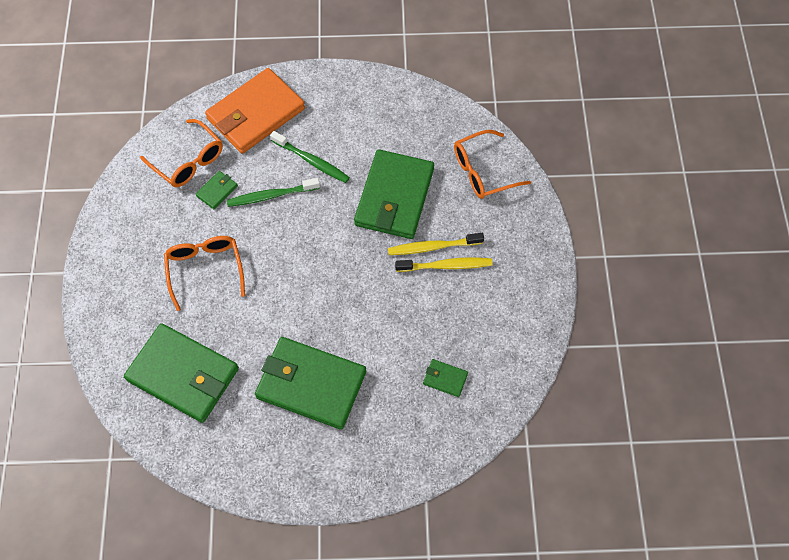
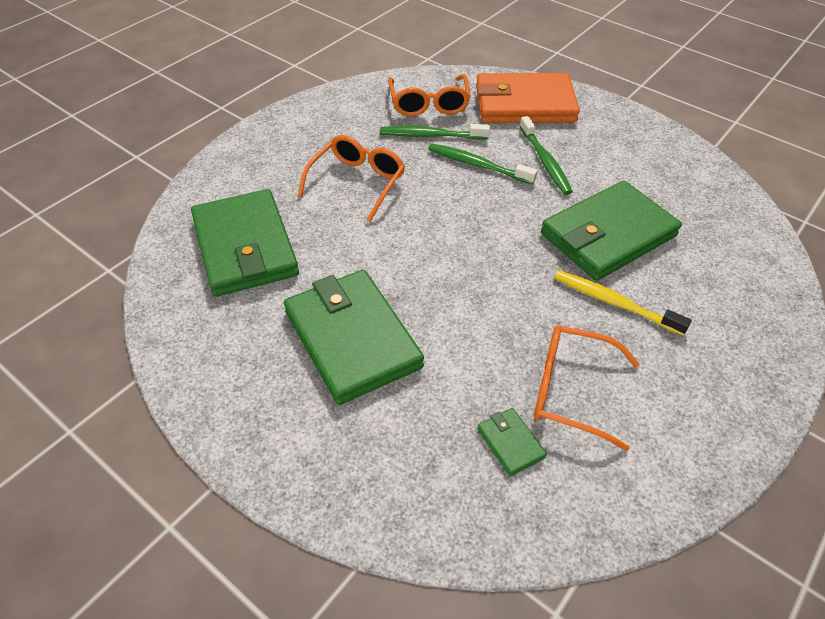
camera: 40 degrees right, 15 degrees down
(217, 191) = (431, 135): green wallet -> green toothbrush
(446, 266) = (615, 329): yellow toothbrush -> none
(483, 171) = (740, 271): orange glasses -> orange glasses (571, 391)

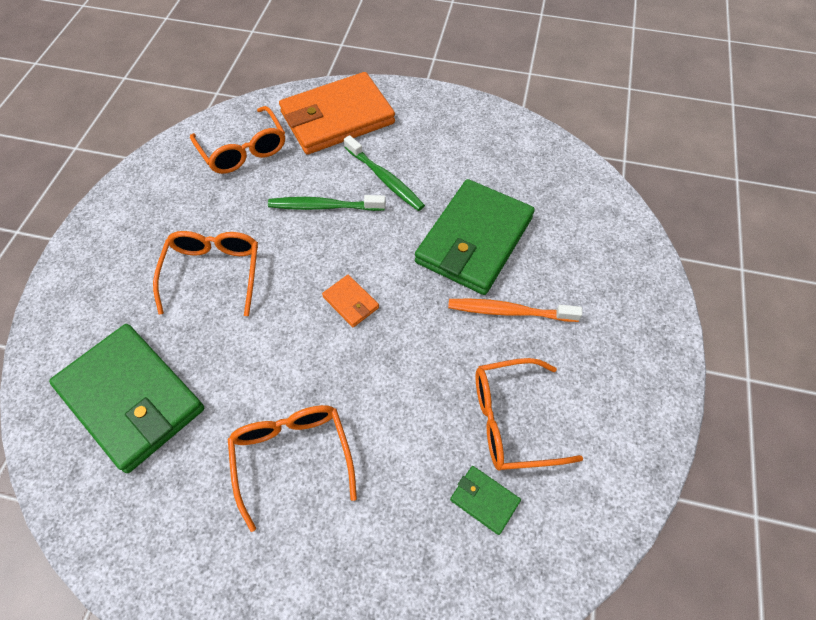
camera: 25 degrees left, 10 degrees up
(352, 339) = (292, 457): green wallet -> orange glasses
(431, 135) = (263, 188): green toothbrush -> none
(464, 243) = (351, 302): none -> orange wallet
(614, 303) = (509, 311): yellow toothbrush -> orange toothbrush

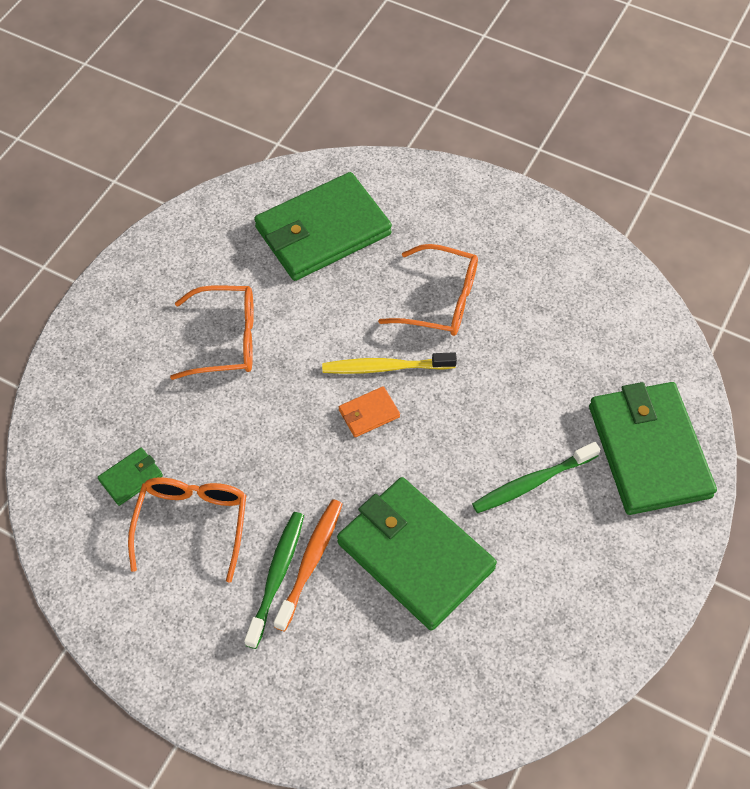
camera: 105 degrees right, 0 degrees up
(243, 150) = (611, 344): orange glasses -> none
(298, 300) = (385, 367): none -> yellow toothbrush
(324, 206) = (504, 411): green toothbrush -> green toothbrush (276, 576)
(337, 118) = (648, 451): orange wallet -> green wallet

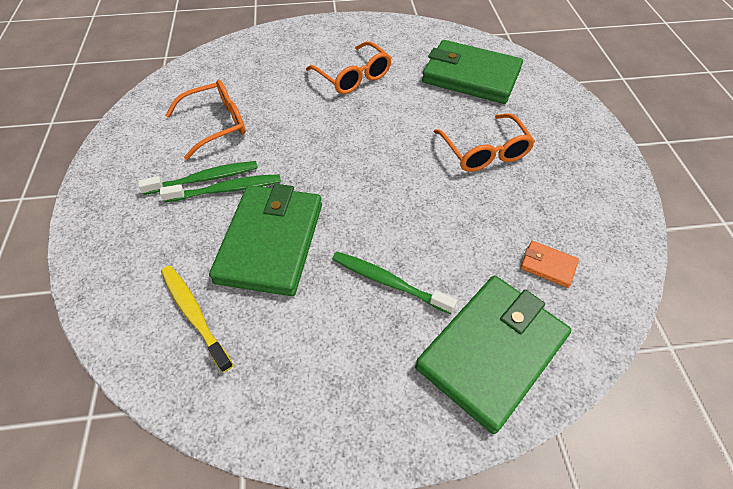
camera: 55 degrees right, 5 degrees down
(131, 478) = (229, 87): green wallet -> none
(310, 562) = (226, 189): orange toothbrush -> green toothbrush
(369, 413) = (362, 161): orange wallet -> orange wallet (547, 265)
(385, 367) = (404, 152): yellow toothbrush -> yellow toothbrush (194, 315)

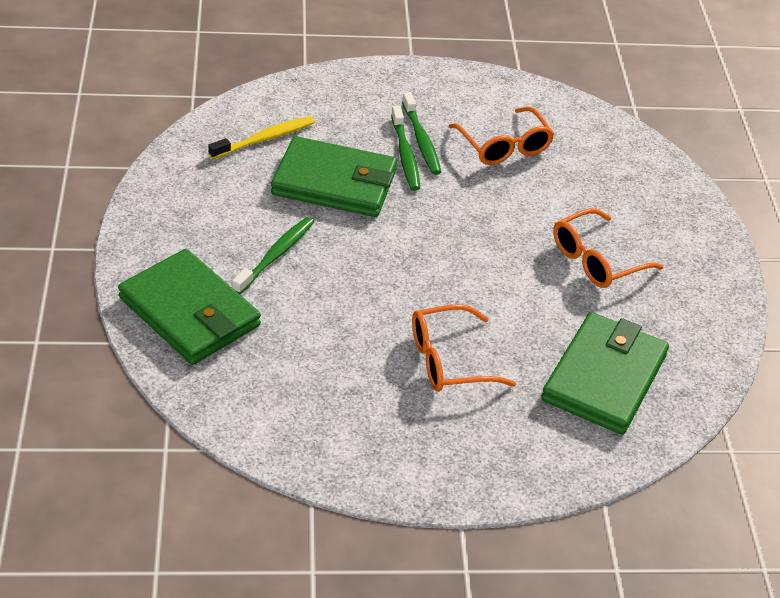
camera: 90 degrees right, 10 degrees down
(547, 265) = (274, 375): orange wallet -> none

